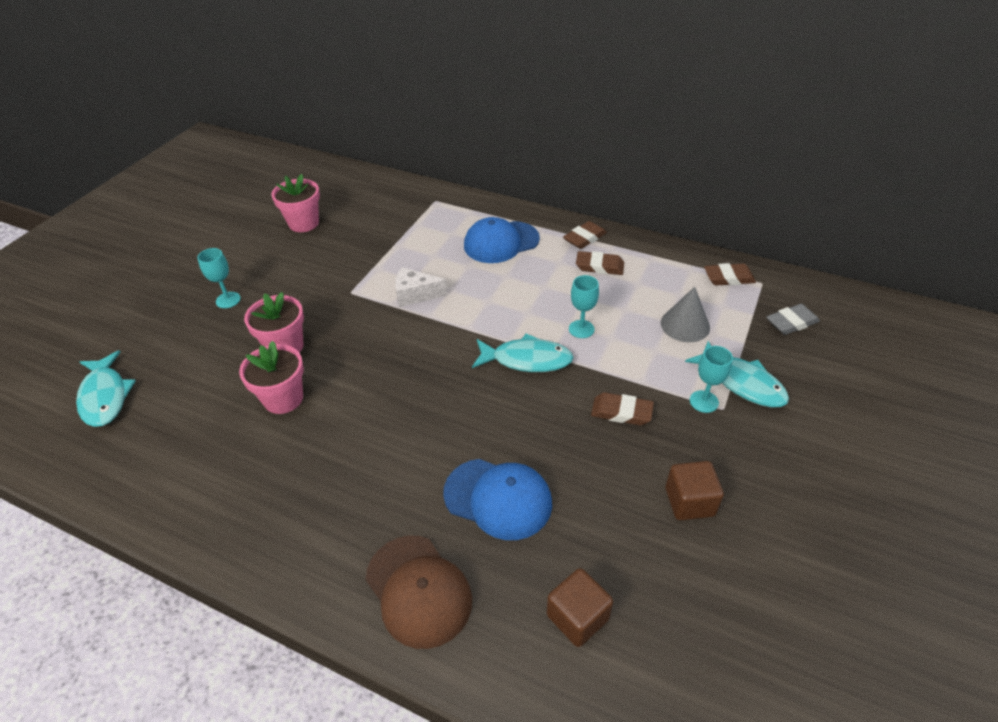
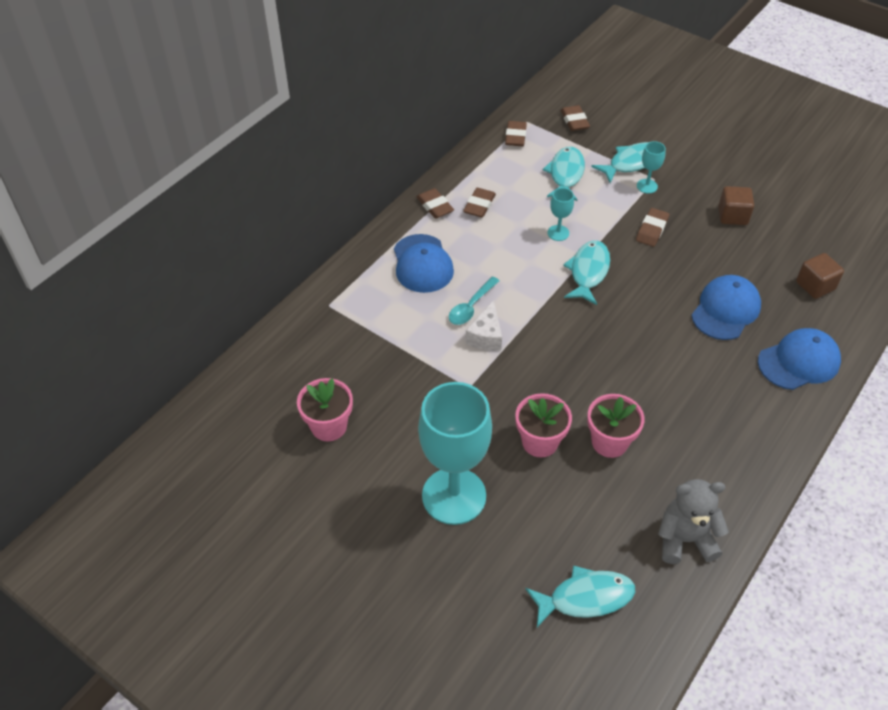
camera: 80 degrees left, 5 degrees up
(154, 470) = (685, 539): none -> grey teddy bear
(228, 300) = (454, 496): turquoise goblet -> turquoise goblet, size x2.38
(418, 590) = (799, 362): brown cap -> blue cap
(452, 280) = (471, 307): none -> turquoise spoon
(685, 325) = (565, 174): grey cone -> turquoise fish
(791, 322) = (574, 121): grey eraser -> brown eraser

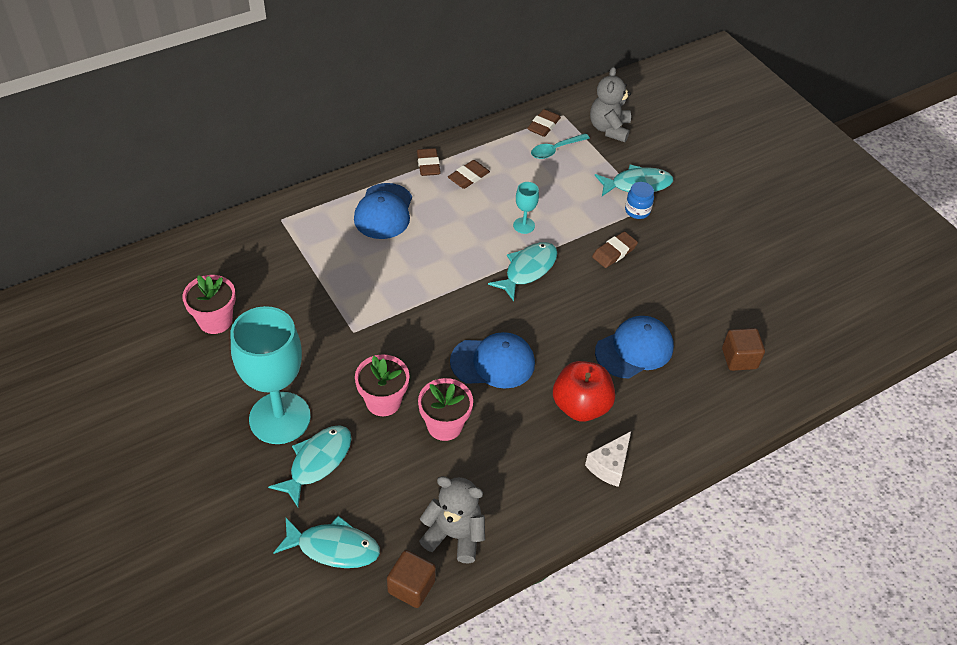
camera: 20 degrees right, 0 degrees up
(471, 307) = (401, 263): turquoise spoon -> turquoise spoon (555, 150)
(486, 336) = (397, 293): white cheese -> white cheese (609, 465)
(565, 174) = (567, 175): turquoise fish -> turquoise fish (317, 462)
(574, 121) = (609, 129): brown eraser -> grey teddy bear
(647, 186) = (637, 211): turquoise goblet -> blue jar
(714, 378) = (580, 406): none -> red apple
(732, 216) = (702, 266): brown cube -> brown cube (411, 586)
(799, 362) = (673, 422): blue cap -> blue cap (493, 362)

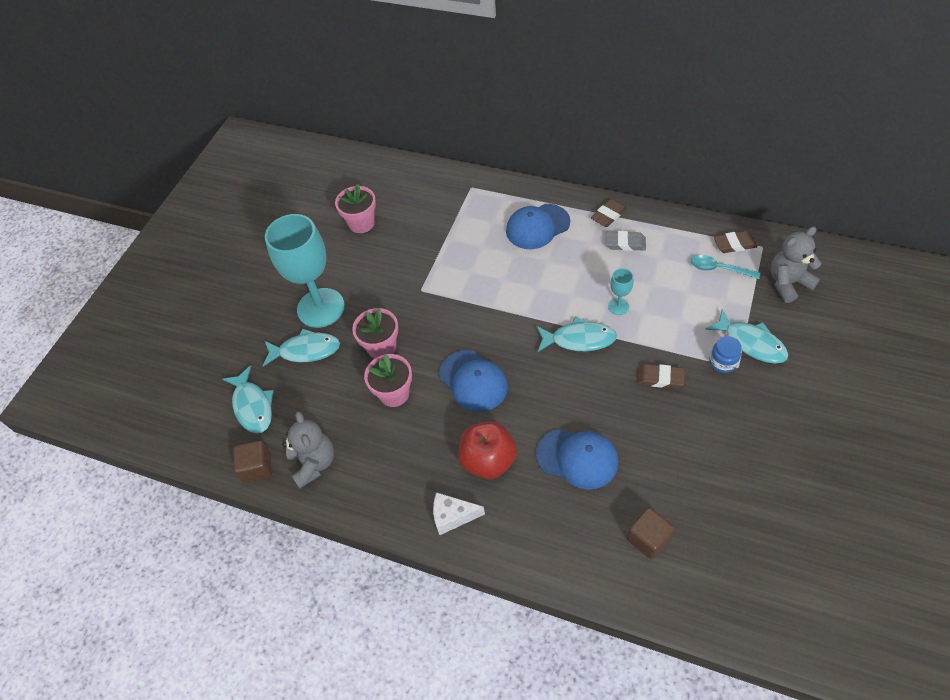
camera: 60 degrees right, 5 degrees up
(468, 177) = (625, 243): brown eraser -> grey eraser

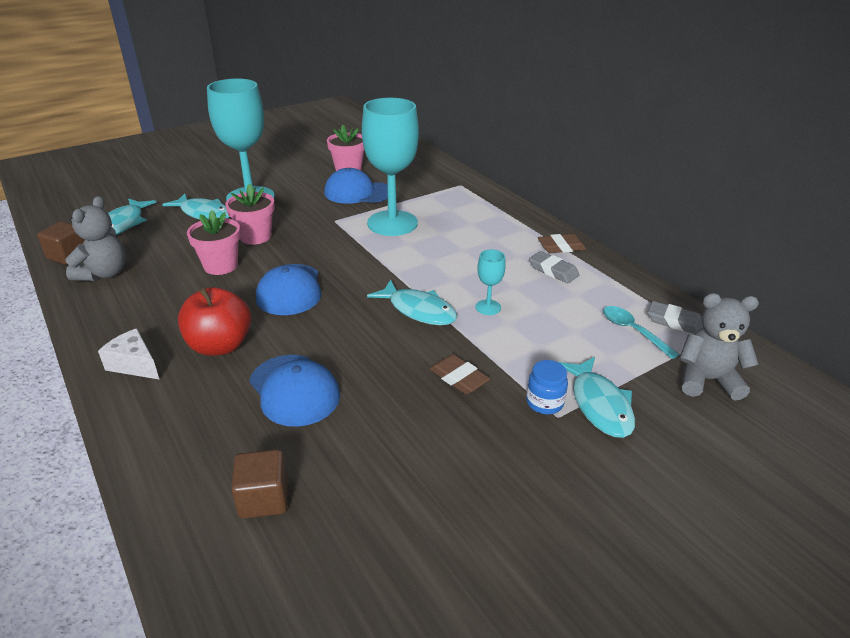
camera: 30 degrees right, 20 degrees down
(468, 265) = (392, 223): none -> turquoise goblet
(537, 227) = (484, 227): blue cap -> blue cap (357, 192)
(734, 244) = (674, 322): brown eraser -> grey eraser

